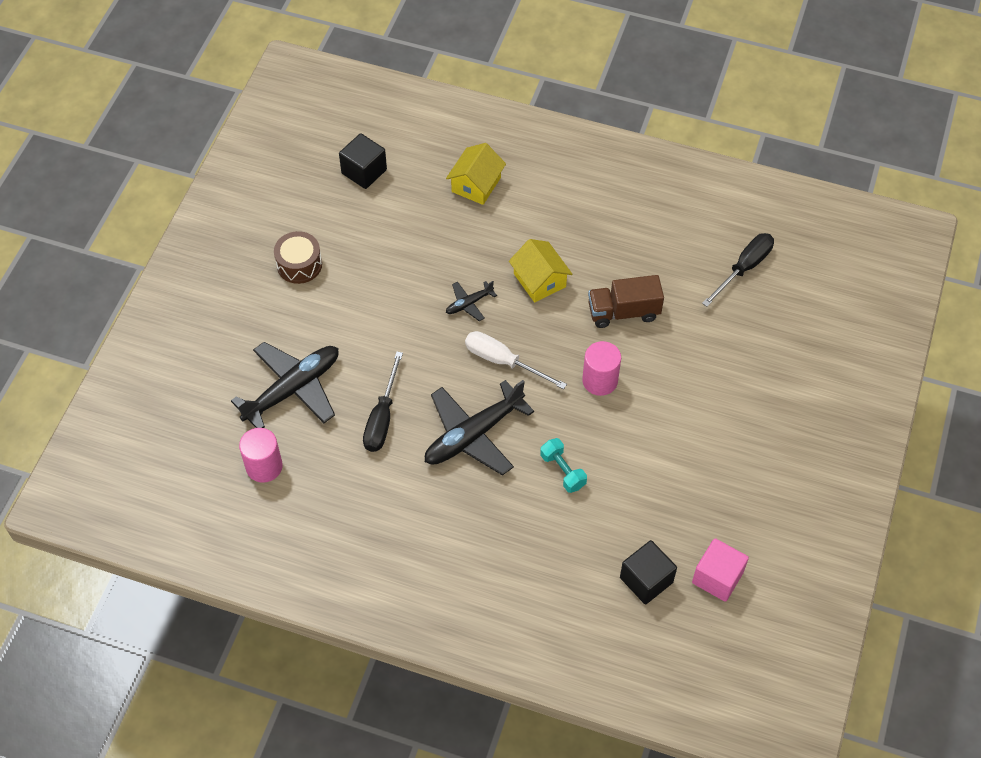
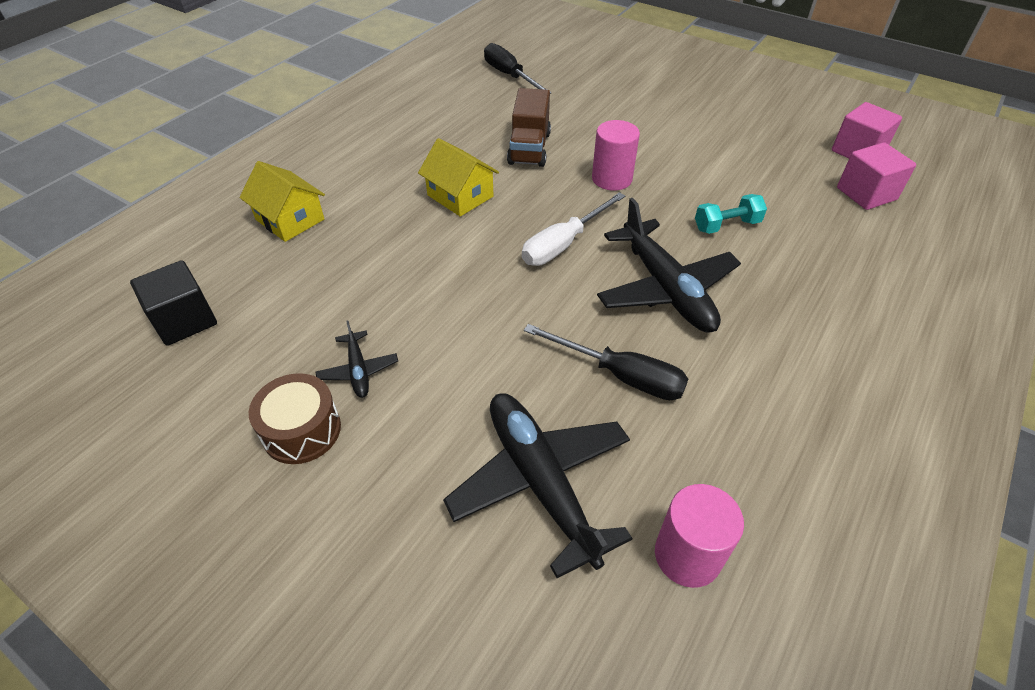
camera: 75 degrees left, 10 degrees down
(469, 304) = (466, 257): black plane -> black plane (358, 370)
(539, 280) = (460, 196): yellow house -> yellow house turned 60 degrees clockwise
(646, 580) = (866, 194): black cube -> pink cube

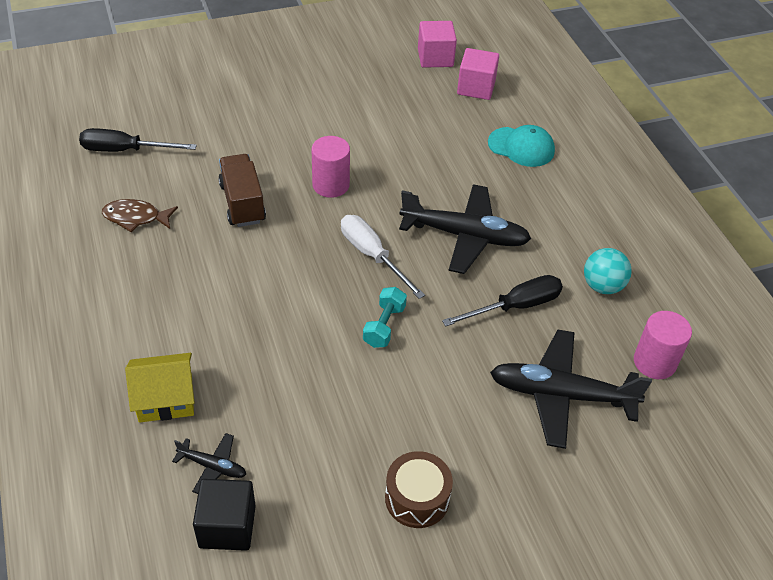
camera: 55 degrees left, 0 degrees up
(358, 370) = (389, 438): black plane -> black plane (213, 466)
(451, 113) = (136, 218): none -> brown fish
(460, 196) = (256, 277): yellow house -> none
(529, 148) = (242, 203): brown truck -> brown truck turned 150 degrees counterclockwise
(563, 244) = (372, 255): white screwdriver -> white screwdriver turned 150 degrees clockwise
(726, 225) = (438, 167): turquoise dumbbell -> turquoise dumbbell (384, 326)
(742, 436) = (602, 286): none -> turquoise ball
(841, 264) = (521, 147): none -> turquoise cap

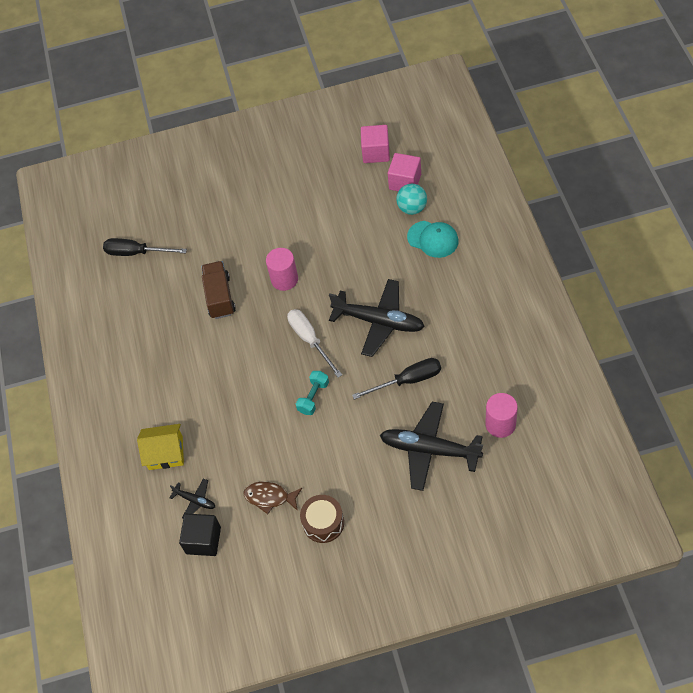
camera: 15 degrees right, 10 degrees up
(136, 218) = (145, 312): brown fish -> brown fish (270, 497)
(602, 286) = (474, 362): turquoise ball -> turquoise ball (412, 208)

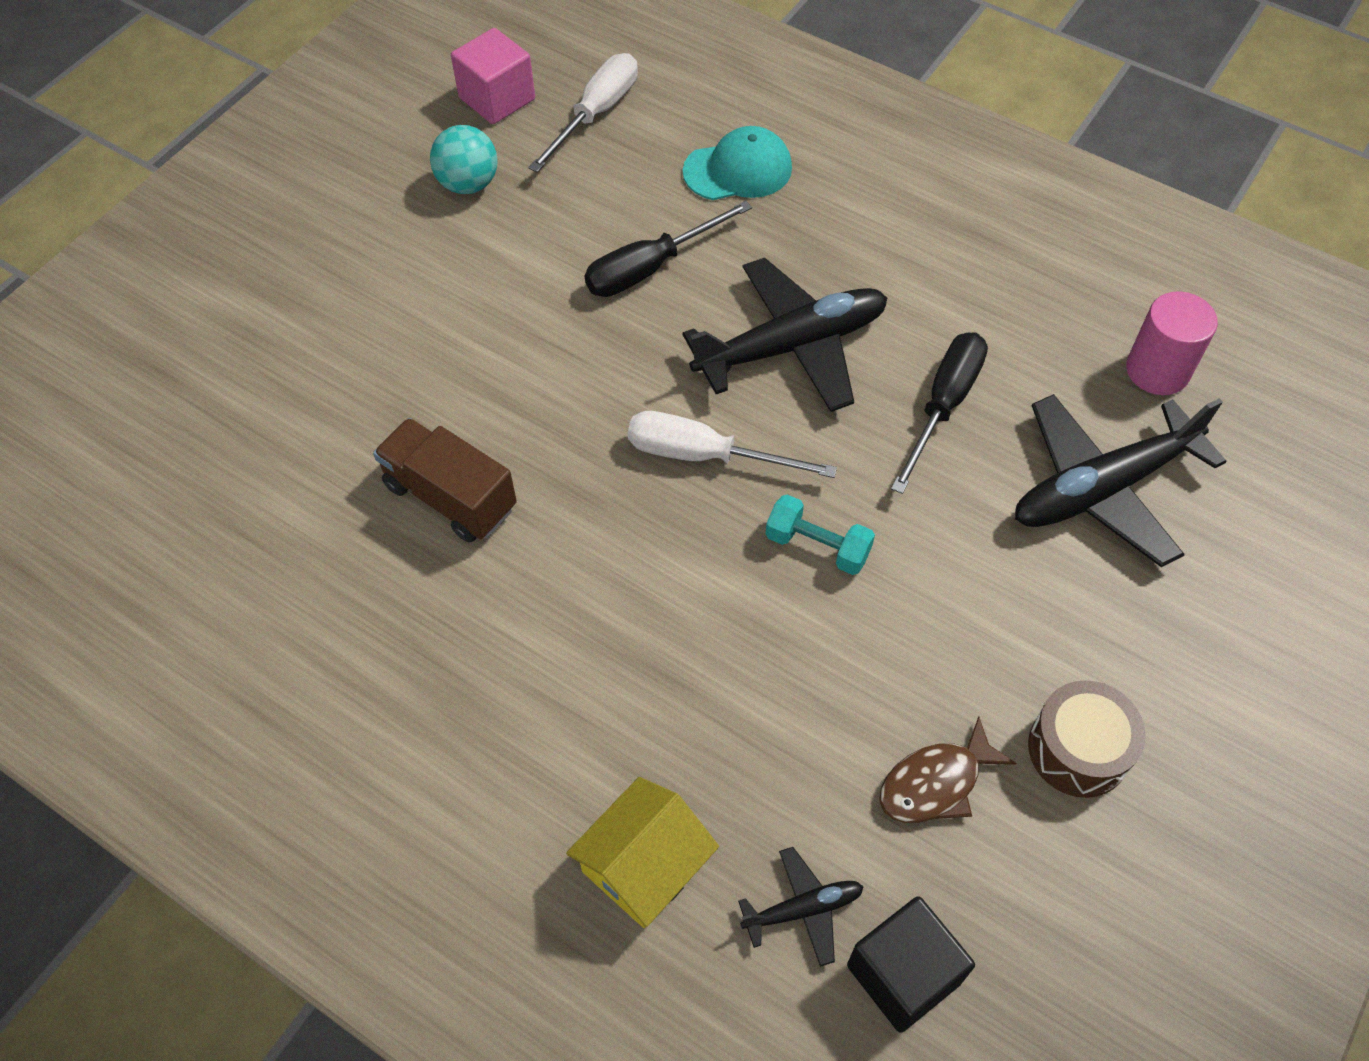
camera: 50 degrees left, 0 degrees up
(136, 252) = (183, 530): black screwdriver -> black screwdriver (650, 267)
(284, 279) = (546, 387): pink cylinder -> none
(313, 397) = (817, 546): turquoise dumbbell -> turquoise dumbbell turned 45 degrees counterclockwise
(405, 182) = (596, 114): pink cube -> white screwdriver
(412, 208) = (652, 145): turquoise ball -> turquoise ball (468, 184)

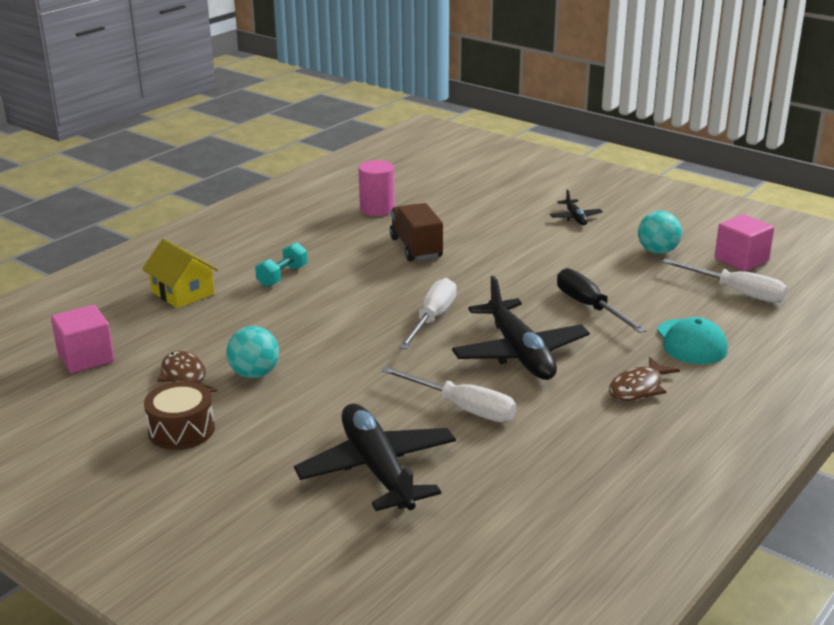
camera: 95 degrees right, 30 degrees down
(450, 497) = (416, 248): brown truck -> brown truck turned 60 degrees counterclockwise
(803, 909) = (136, 332): black plane -> black plane (575, 218)
(817, 546) = (357, 351): turquoise dumbbell -> turquoise dumbbell (282, 276)
(859, 227) = (638, 388): none -> brown fish
(903, 974) = (86, 358): black cube -> pink cube
(906, 679) = (254, 374): none -> turquoise ball
(943, 405) = (462, 408): black screwdriver -> white screwdriver
(1157, 370) = (489, 515): pink cylinder -> pink cylinder (377, 209)

